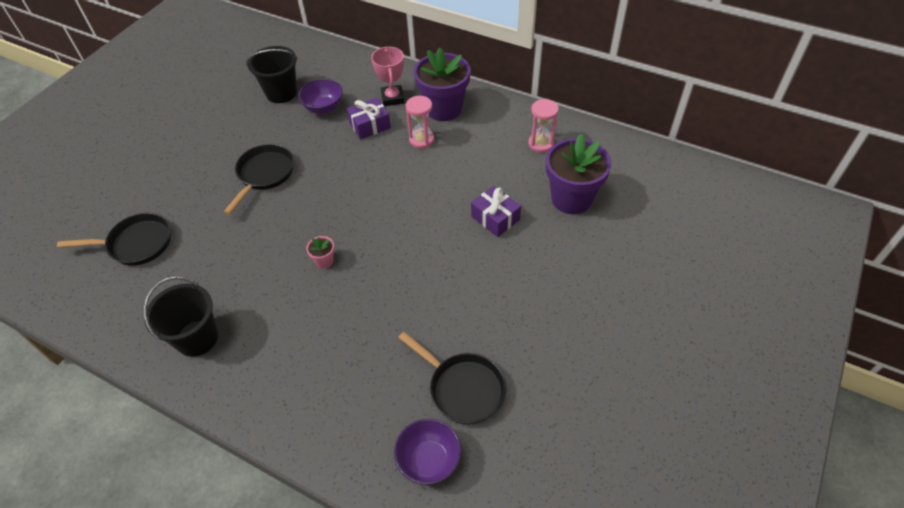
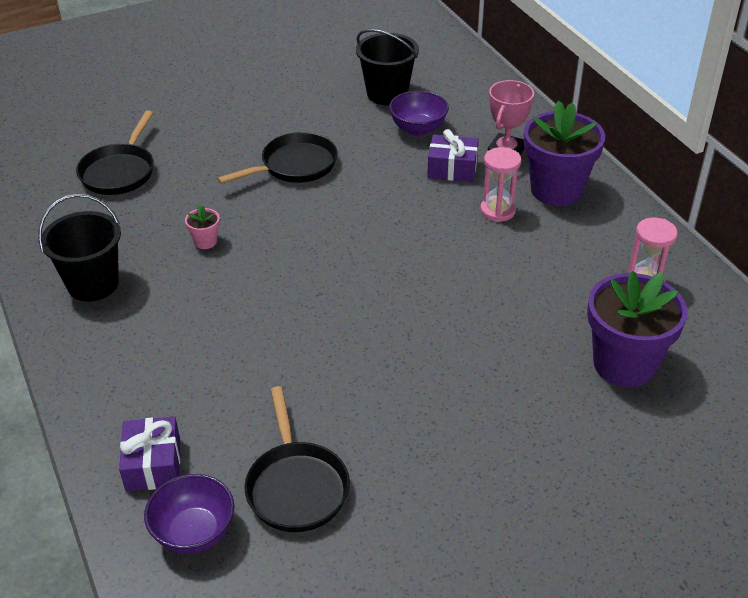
camera: 35 degrees right, 10 degrees down
(136, 244) = (119, 172): black pan -> black pan turned 75 degrees clockwise
(324, 261) = (275, 279): pink flower pot -> pink flower pot (205, 241)
(495, 218) = (505, 335): purple gift -> purple gift (153, 464)

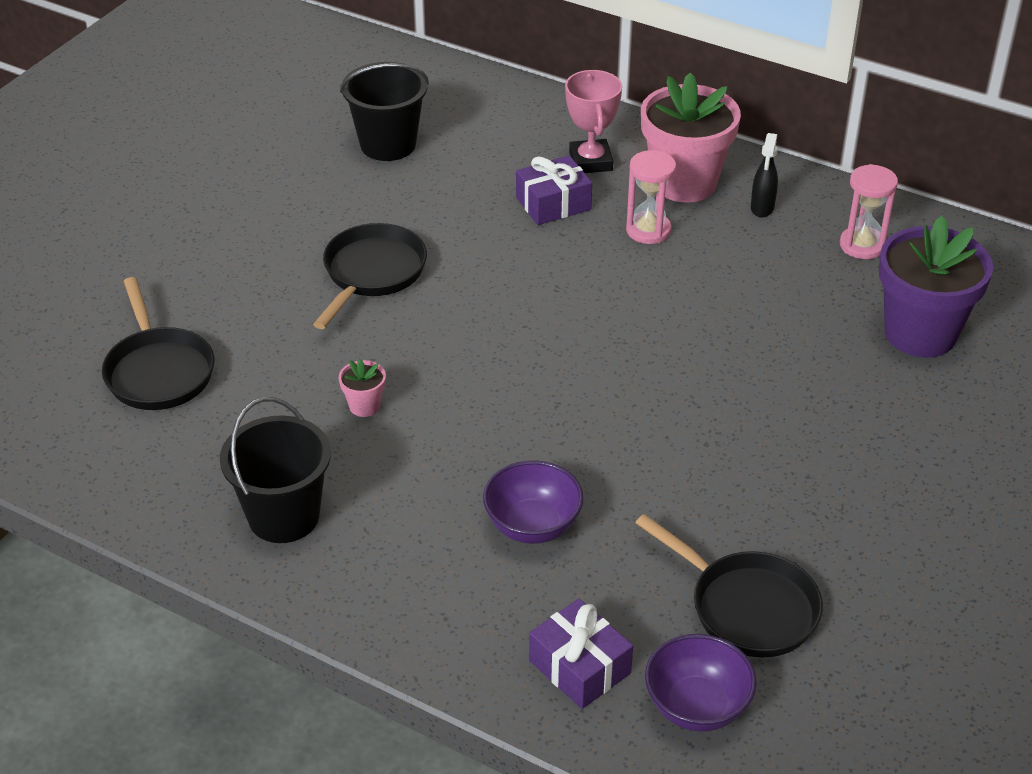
camera: 35 degrees left, 0 degrees up
(418, 129) = (468, 172): purple bowl -> purple bowl (532, 526)
(556, 190) = (684, 183): purple flower pot -> pink flower pot
(595, 228) = (762, 208): none -> black spray bottle

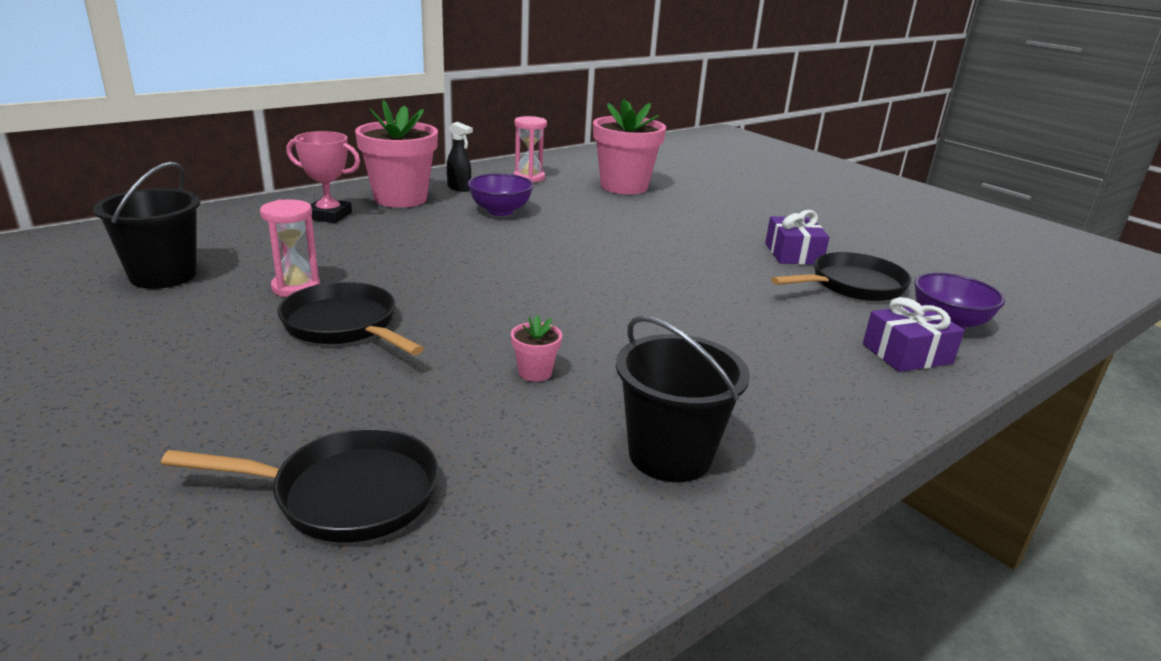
camera: 70 degrees left, 15 degrees down
(532, 526) = (742, 334): purple bowl -> purple bowl (500, 211)
(553, 203) = (359, 238): purple gift -> purple gift (793, 254)
(648, 230) = (437, 219): pink hourglass -> pink hourglass (296, 287)
(920, 333) = (624, 187): purple flower pot -> pink flower pot

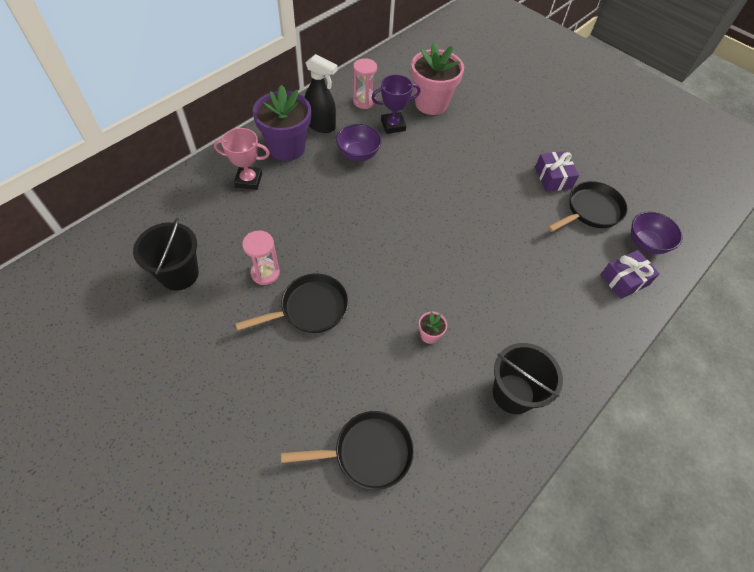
camera: 10 degrees left, 30 degrees up
(344, 325) = (310, 308): black pan -> black pan turned 120 degrees clockwise
(400, 198) = (287, 148): pink flower pot -> purple flower pot
(459, 188) = (321, 126): black spray bottle -> black spray bottle, size x1.66
(561, 196) = (393, 125): none -> purple trophy

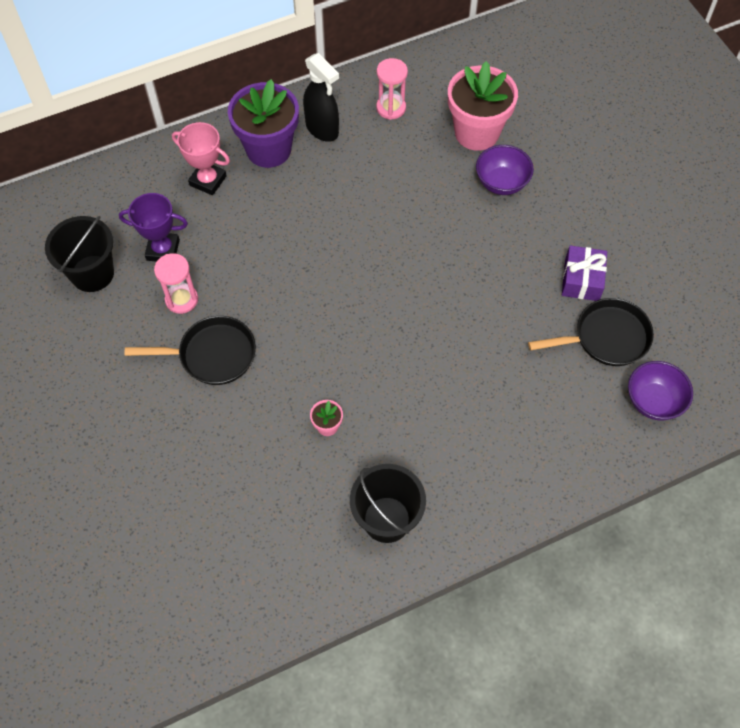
camera: 25 degrees right, 5 degrees up
(358, 154) = (350, 180): purple bowl -> purple bowl (501, 183)
(368, 452) = (205, 524): black pan -> none
(393, 125) = (411, 152): purple trophy -> purple trophy (163, 250)
(624, 280) = (595, 437): purple gift -> none

